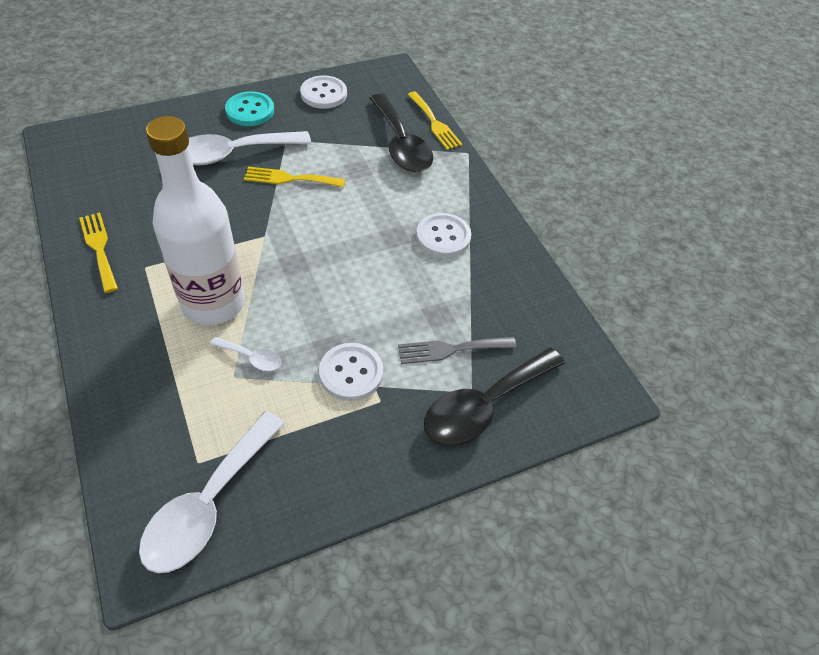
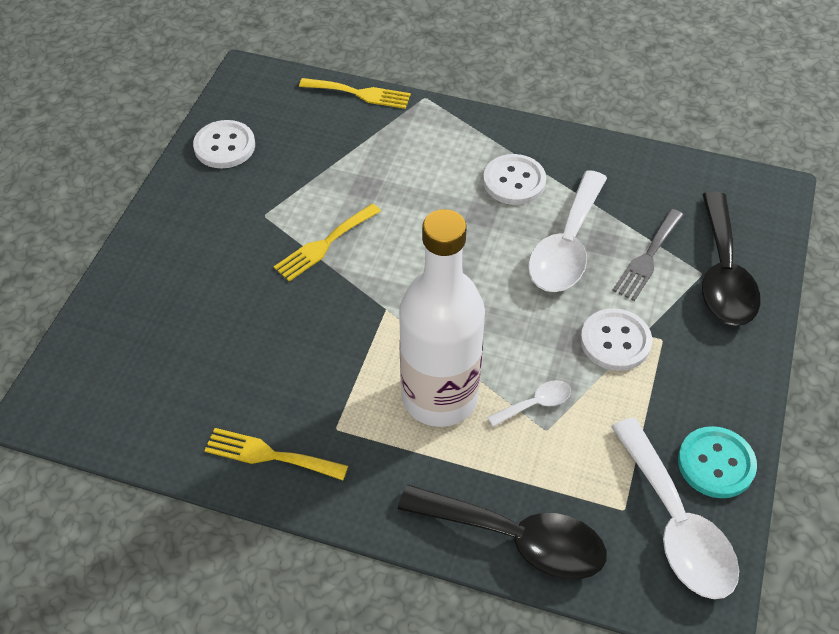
camera: 45 degrees left, 0 degrees up
(233, 154) = (239, 268): white spoon -> white spoon (566, 246)
(250, 111) = (185, 218): turquoise button -> turquoise button (716, 464)
(401, 144) = (363, 135): black spoon -> black spoon (516, 538)

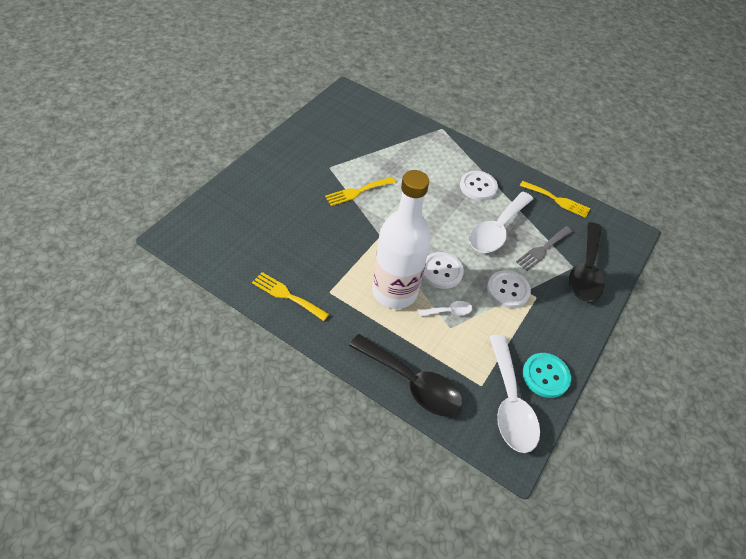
camera: 10 degrees right, 0 degrees up
(224, 146) = (320, 125): white button -> white button (441, 271)
(360, 93) = (405, 117): yellow fork -> yellow fork (557, 200)

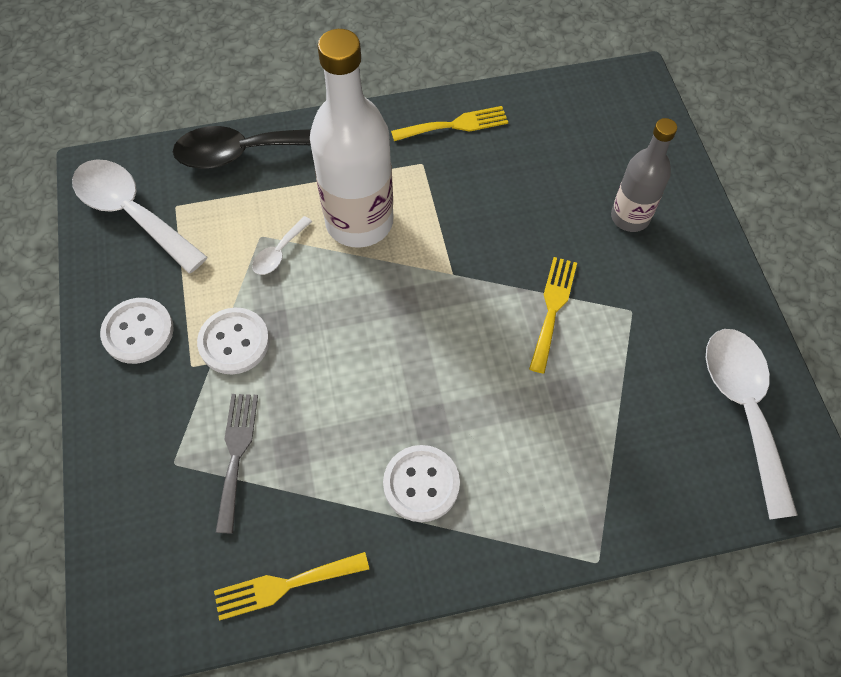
camera: 140 degrees right, 10 degrees up
(277, 192) = (630, 217): none -> grey bottle
(441, 271) = (334, 294): white button -> white button (138, 332)
(497, 230) = (325, 426): white spoon -> white spoon (743, 409)
(545, 376) = (111, 272): turquoise button -> none
(586, 270) = (151, 474): black spoon -> none

